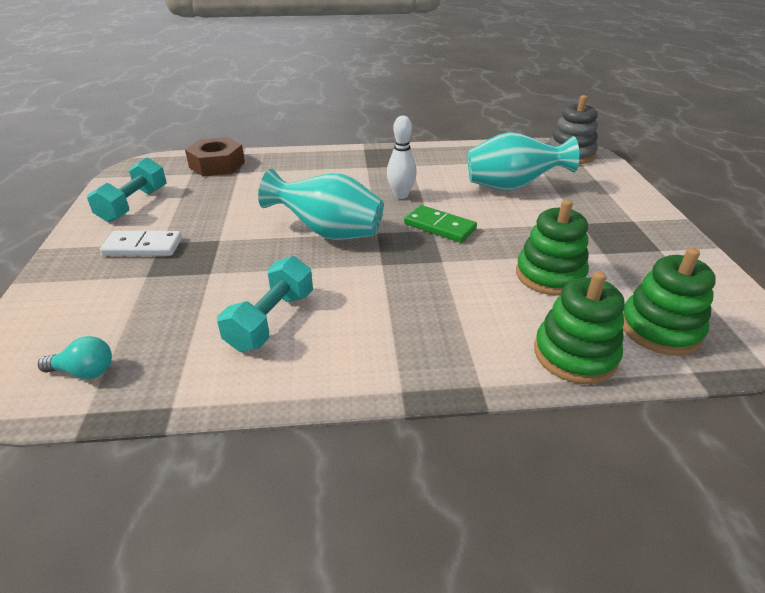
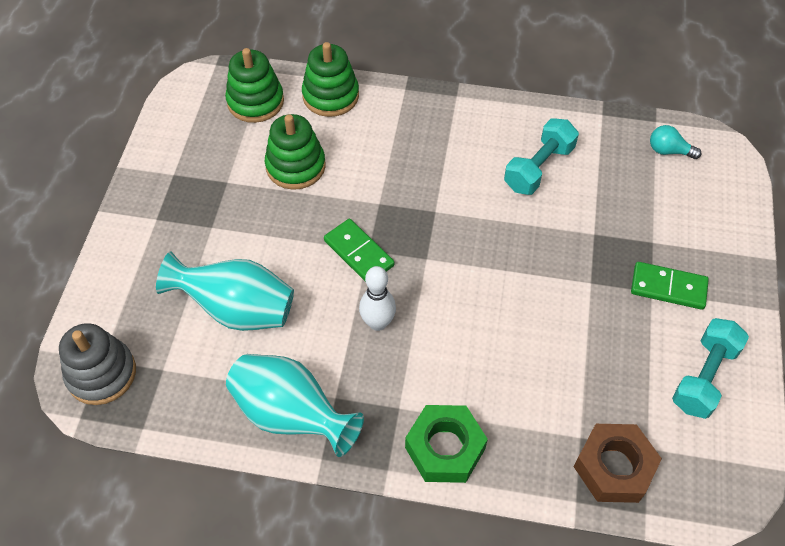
camera: 165 degrees left, 20 degrees up
(143, 247) = (668, 287): white domino -> green domino
(329, 233) = (476, 268): turquoise vase -> turquoise vase (291, 415)
(330, 158) = (445, 448): none -> green nut

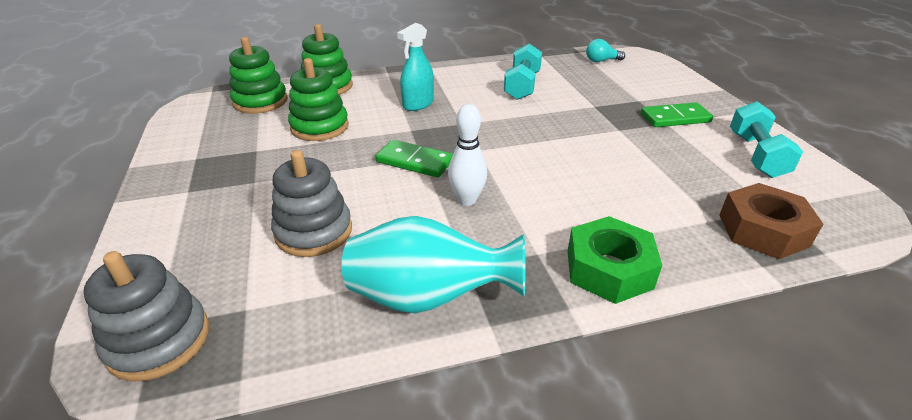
camera: 25 degrees left, 20 degrees down
(237, 310) = (314, 231): turquoise vase -> grey stacking toy
(408, 162) = (418, 104): none -> turquoise spray bottle

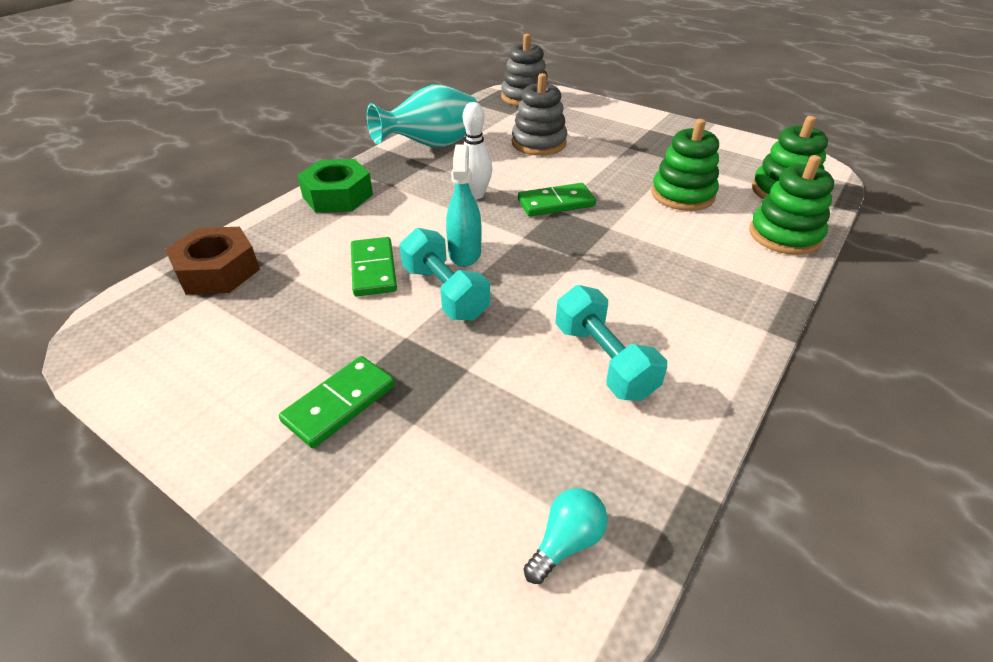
camera: 140 degrees right, 5 degrees up
(418, 104) = (660, 259): turquoise spray bottle -> turquoise spray bottle (464, 253)
(616, 174) = (373, 269): none -> green domino
(756, 155) = (212, 376): turquoise dumbbell -> turquoise dumbbell (445, 292)

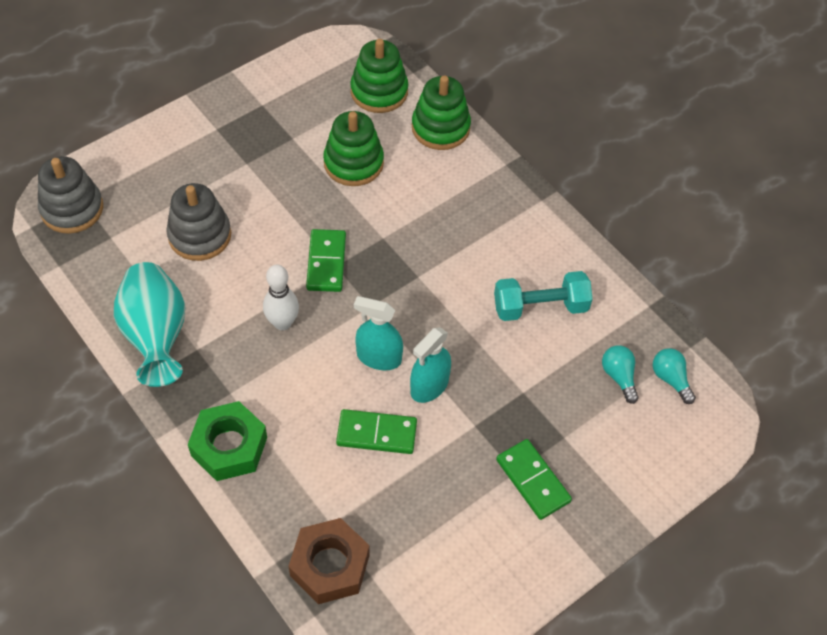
camera: 75 degrees left, 15 degrees up
(445, 292) = (429, 386): turquoise dumbbell -> turquoise spray bottle
(537, 468) = (619, 376): none -> turquoise light bulb

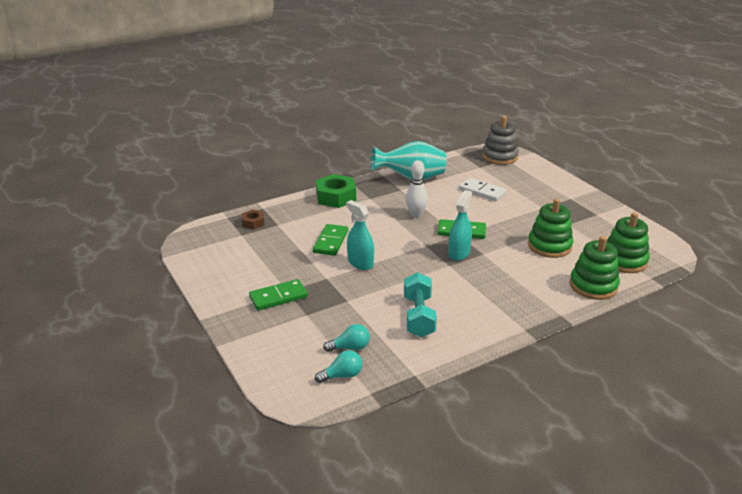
camera: 100 degrees right, 25 degrees down
(200, 235) = (482, 191): grey stacking toy -> white domino
(330, 565) = (253, 223): brown nut -> brown nut, size x0.54
(379, 357) = (385, 246): turquoise spray bottle -> turquoise spray bottle (459, 253)

